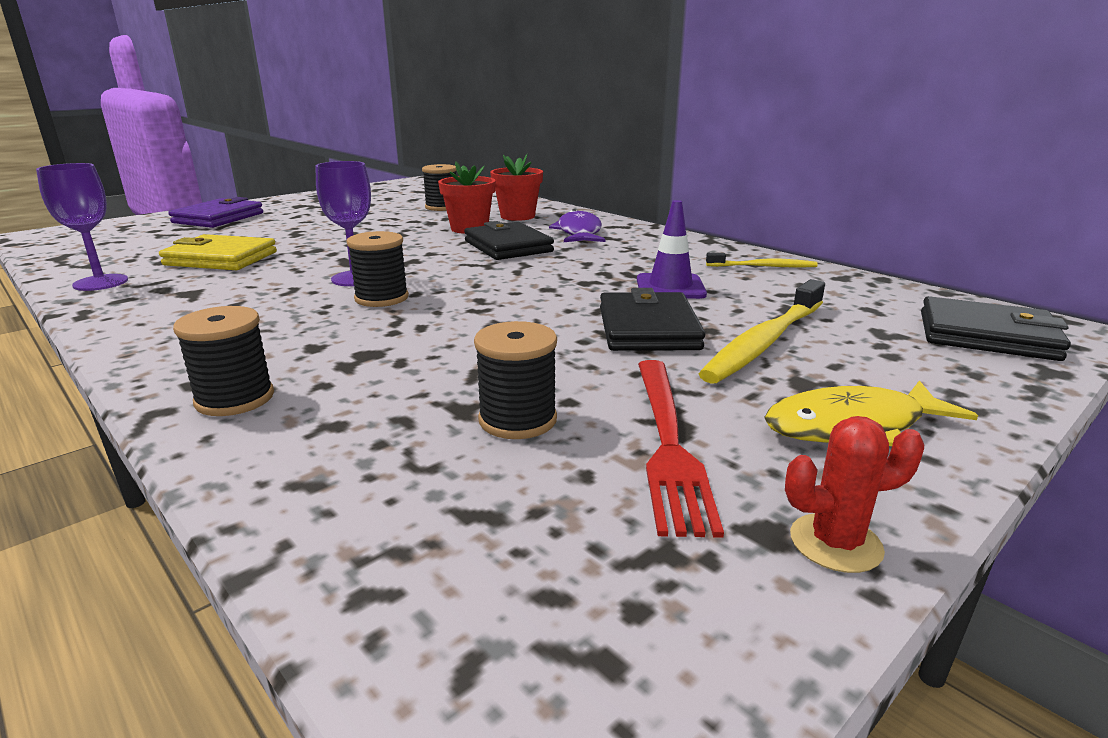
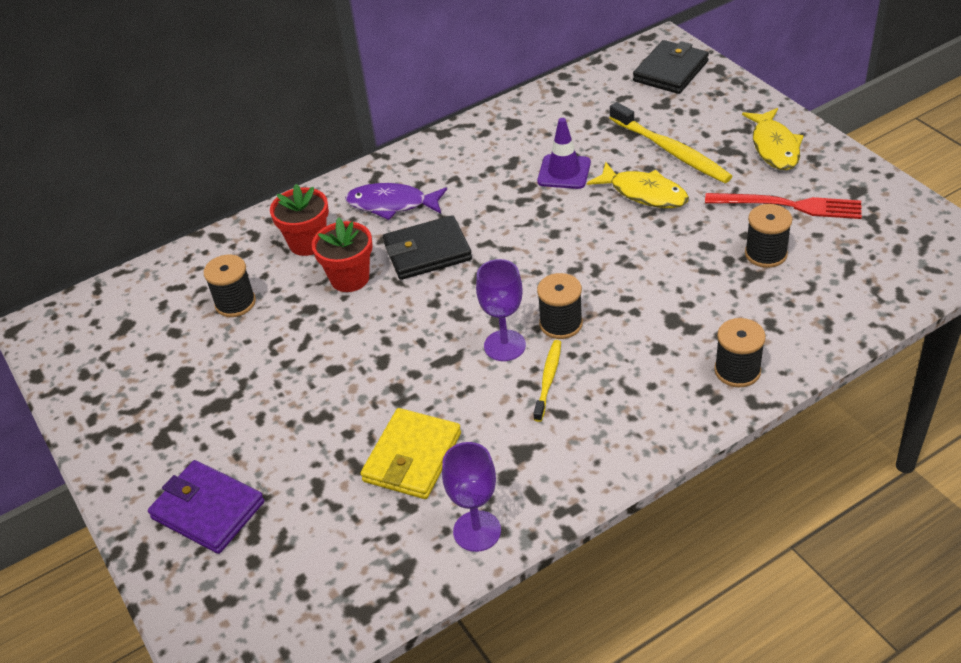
camera: 75 degrees left, 20 degrees up
(648, 328) = (644, 193): black wallet -> yellow fish
(763, 266) = (525, 120): yellow toothbrush -> yellow toothbrush (548, 379)
(835, 543) = (862, 175): red cactus -> none

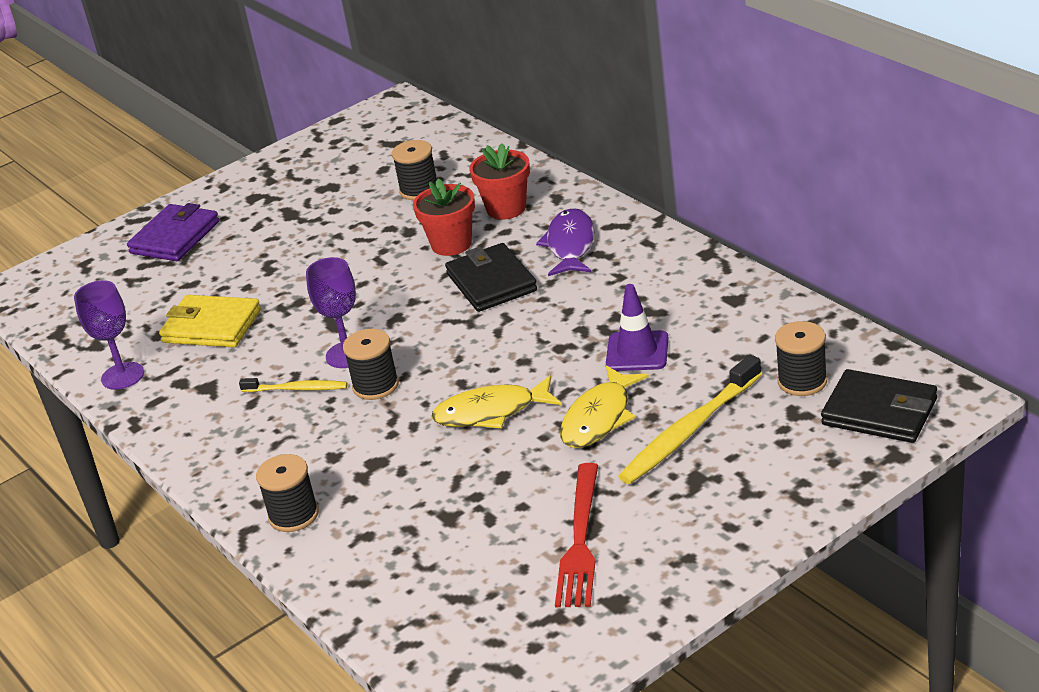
camera: 85 degrees right, 10 degrees down
(765, 254) = (485, 525): black spool -> black spool (802, 381)
(774, 147) = (708, 520): yellow fish -> yellow fish (491, 412)

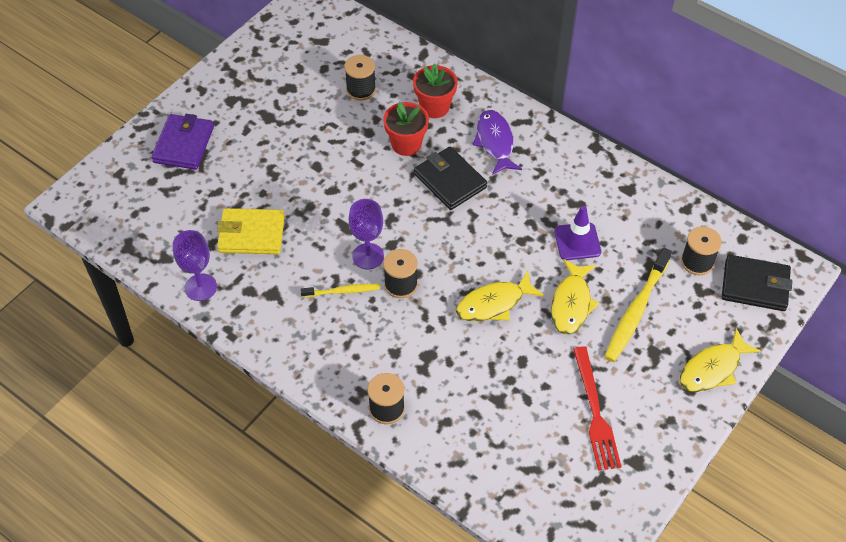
camera: 20 degrees left, 20 degrees up
(776, 502) = (713, 368): none -> yellow fish

